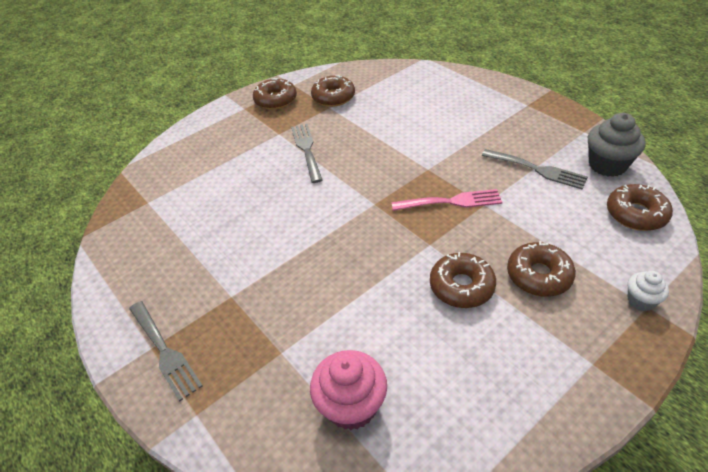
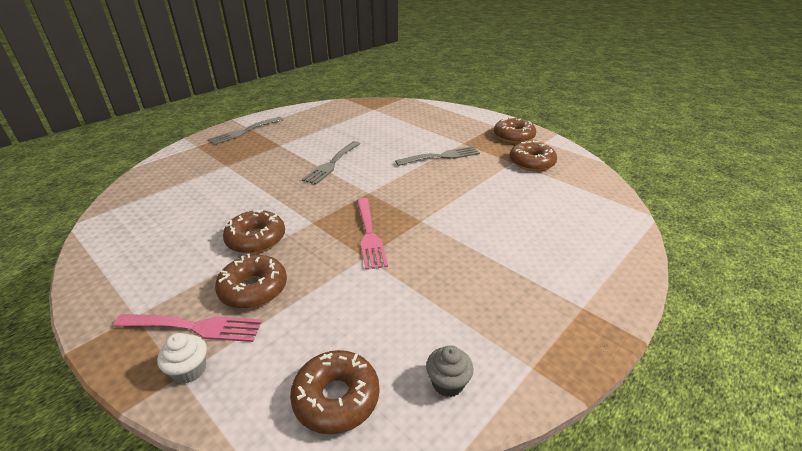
camera: 80 degrees right, 10 degrees down
(351, 406) = (171, 192): pink cupcake -> none
(537, 169) = (428, 304): grey fork -> grey fork (332, 164)
(595, 309) = (195, 327): none -> pink fork
(607, 165) = (448, 383): grey cupcake -> grey cupcake, size x0.56

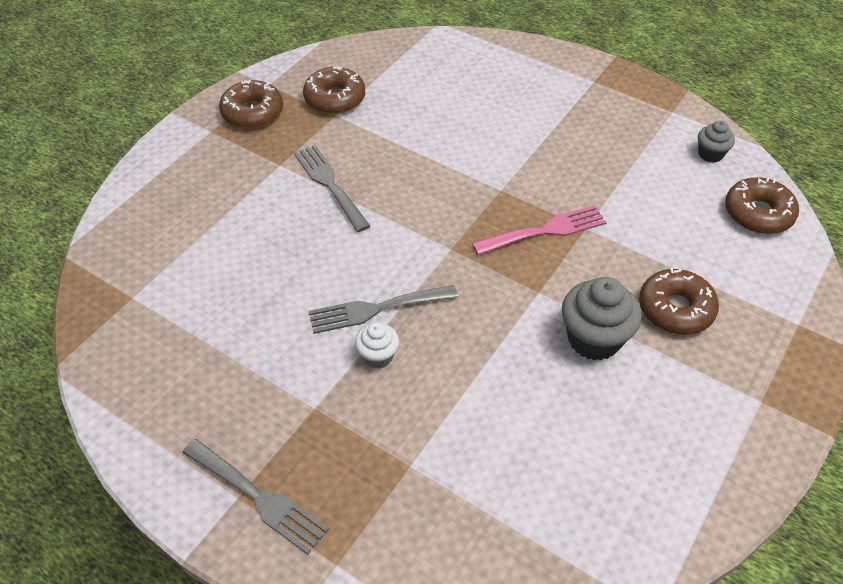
camera: 100 degrees left, 15 degrees up
(189, 370) = (790, 318): white cupcake -> white cupcake (378, 356)
(195, 327) = (746, 338): pink fork -> none
(256, 239) = (594, 339): brown donut -> grey cupcake
(332, 164) = (376, 309): grey fork -> grey fork turned 150 degrees clockwise

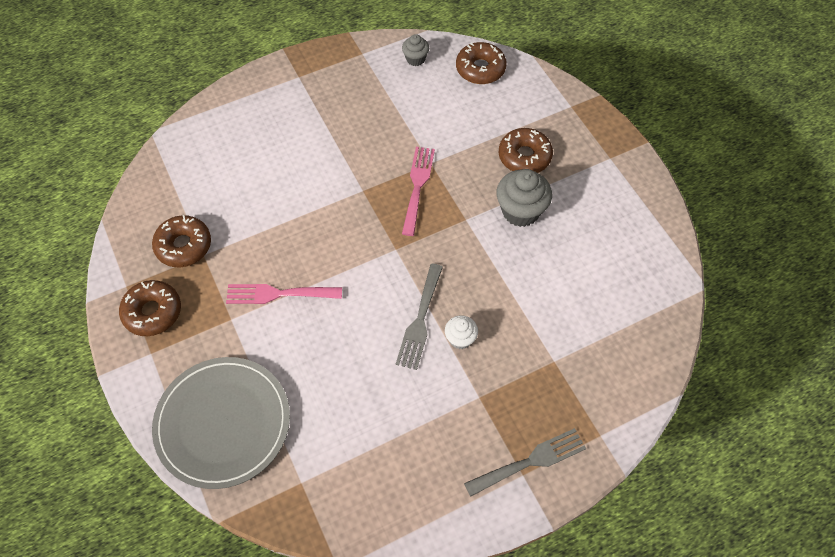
camera: 60 degrees left, 10 degrees up
(166, 211) = (223, 423): none -> grey plate
(329, 184) = (278, 294): grey fork -> pink fork

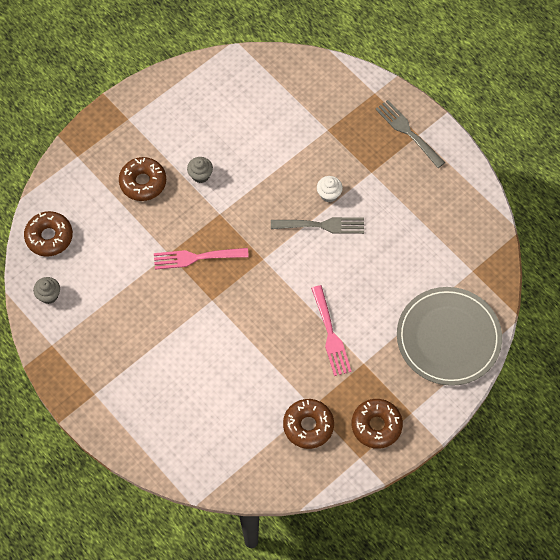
camera: 105 degrees left, 5 degrees up
(520, 211) = (200, 175): grey cupcake -> grey cupcake, size x0.56

